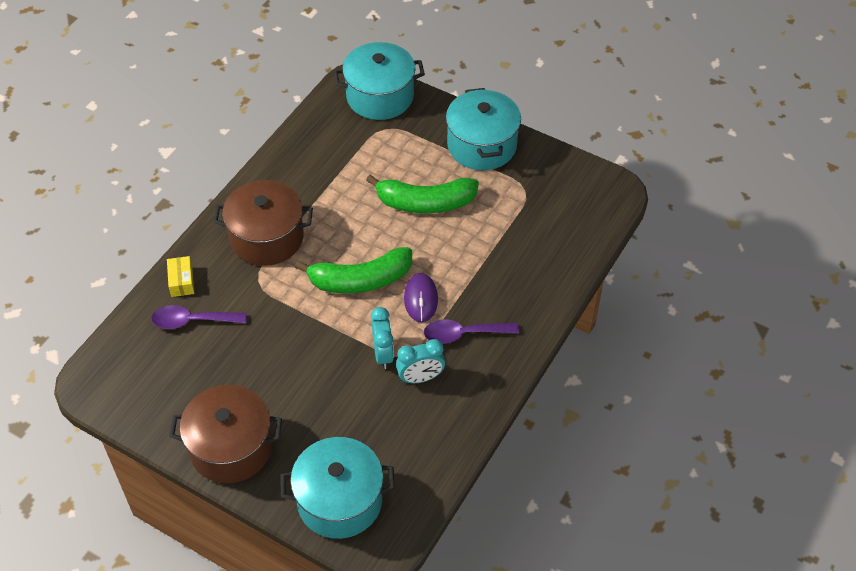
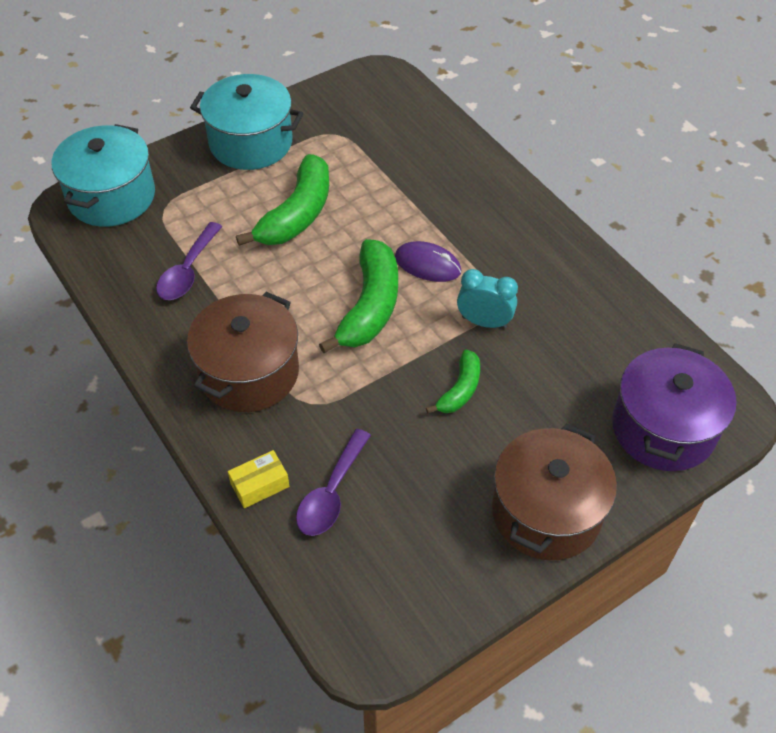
camera: 65 degrees left, 0 degrees up
(181, 281) = (260, 485): yellow box -> yellow box turned 45 degrees counterclockwise
(312, 361) = (460, 390): none -> green banana
(340, 501) = (663, 428): turquoise pot -> purple pot
(420, 378) = (532, 302): turquoise clock -> none
(463, 334) = (493, 247): purple spoon -> purple spoon (188, 271)

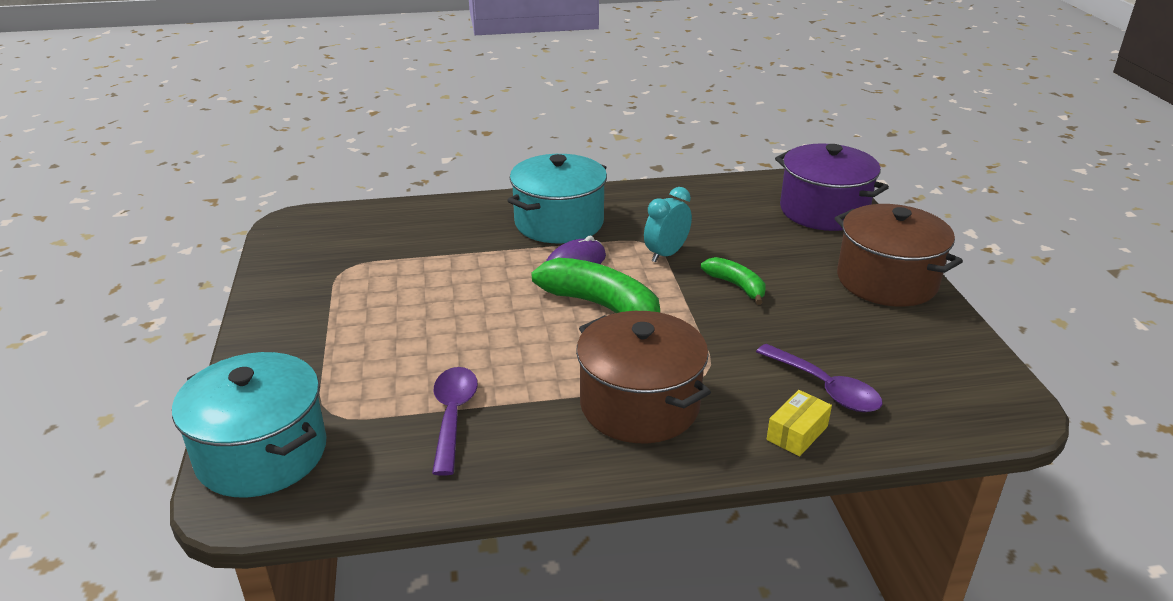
camera: 65 degrees left, 20 degrees down
(188, 271) = (453, 416): purple spoon -> purple spoon turned 135 degrees counterclockwise
(250, 143) = (294, 323): turquoise pot -> turquoise pot (559, 222)
(260, 485) = (797, 433): yellow box -> yellow box turned 45 degrees clockwise
(297, 214) = (438, 319): green banana -> none

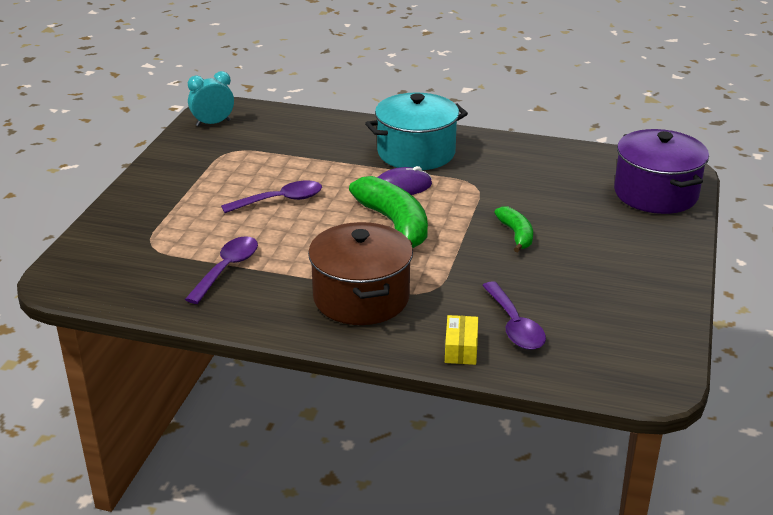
camera: 25 degrees right, 0 degrees up
(262, 453) = (93, 258): turquoise pot -> none
(452, 312) = (280, 200): none -> purple spoon
(666, 254) = (481, 197): turquoise clock -> turquoise clock (213, 123)
(797, 433) = (461, 349): yellow box -> yellow box turned 60 degrees counterclockwise
(887, 281) = (653, 262): brown pot -> none

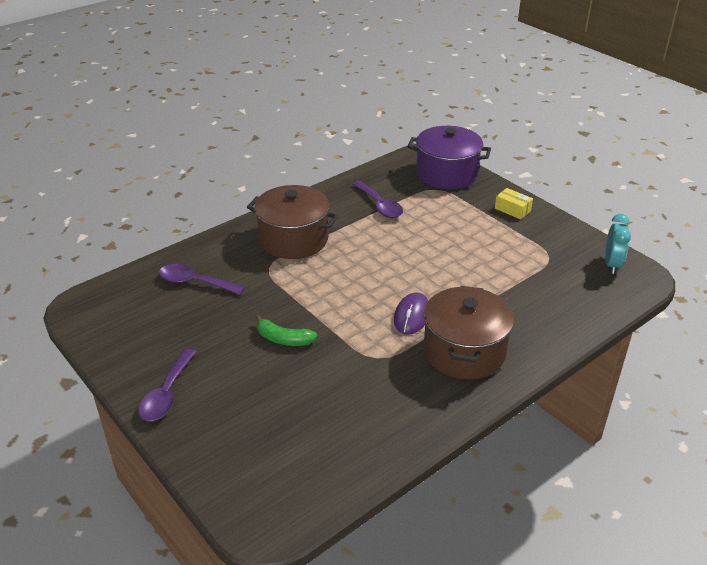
camera: 125 degrees right, 5 degrees up
(280, 200) = (446, 252): purple spoon -> purple spoon (167, 394)
(394, 224) = (361, 288): green banana -> none
(416, 153) = (464, 351): turquoise pot -> brown pot
(461, 349) = (203, 253): yellow box -> yellow box (512, 210)
(655, 193) = (246, 467): purple pot -> purple pot (446, 174)

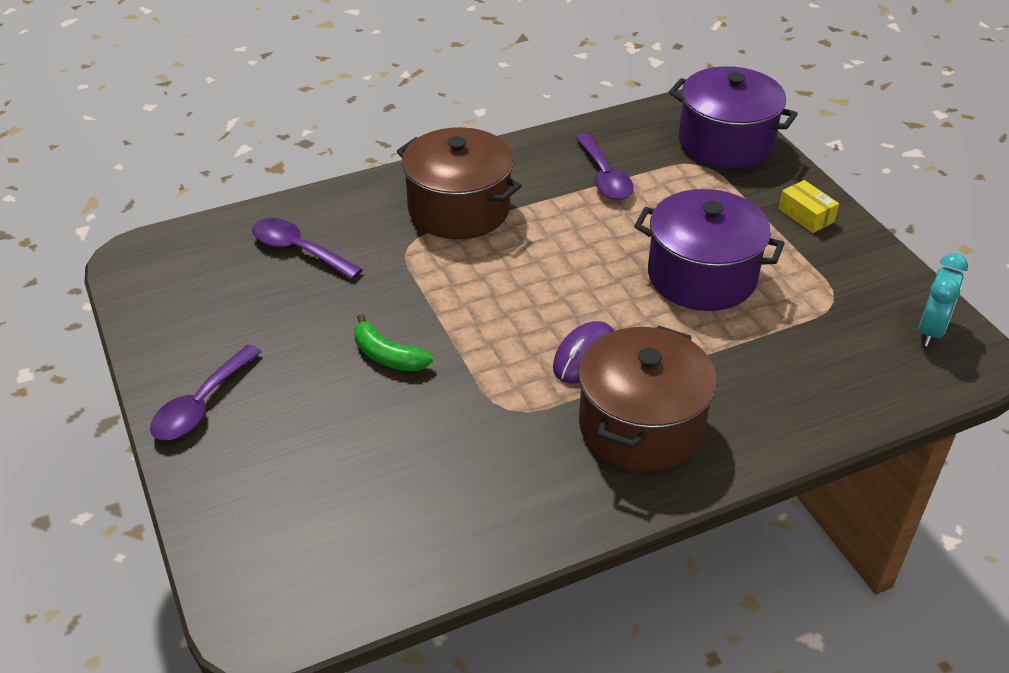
camera: 15 degrees right, 5 degrees up
(464, 255) = (701, 276): none -> purple pot

